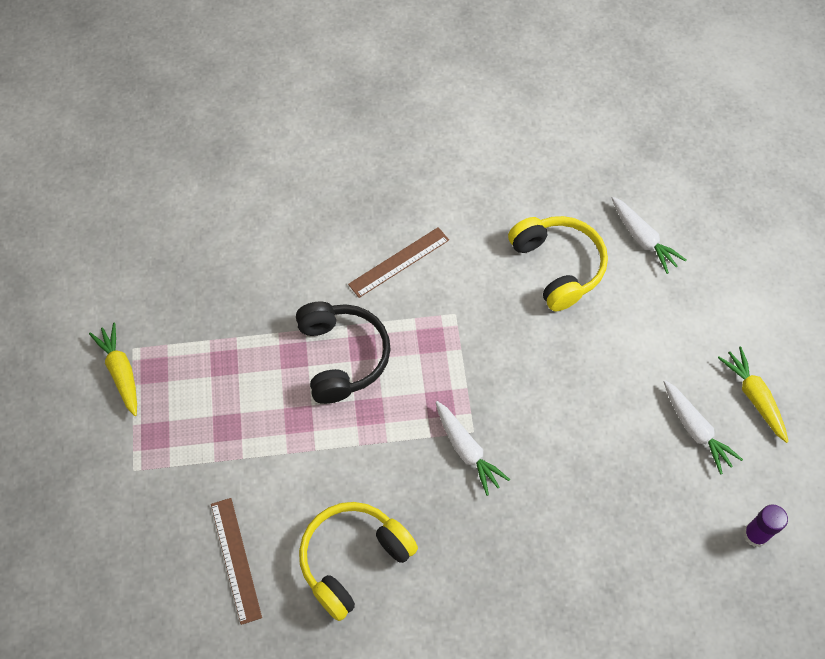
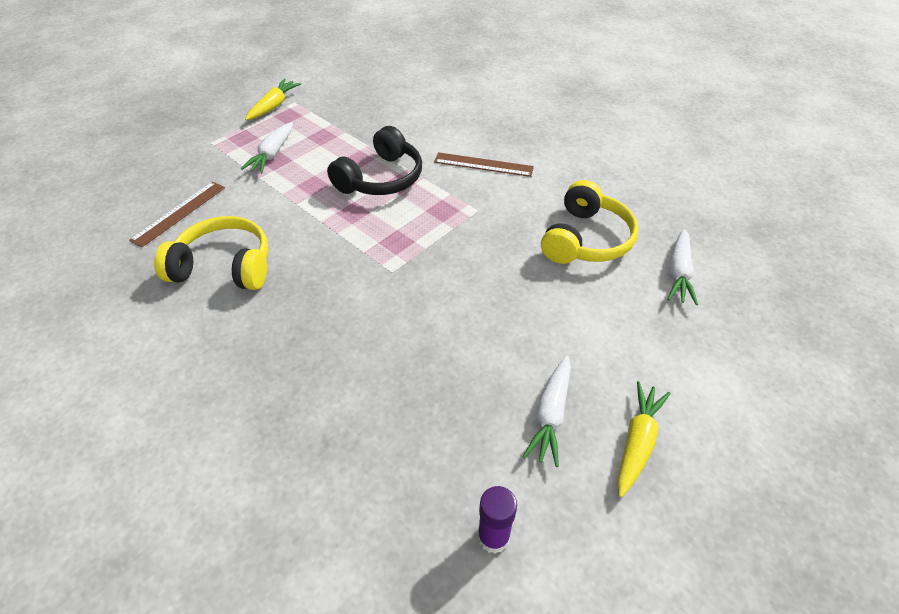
camera: 50 degrees right, 15 degrees down
(467, 450) = (372, 277): white carrot -> white carrot (272, 154)

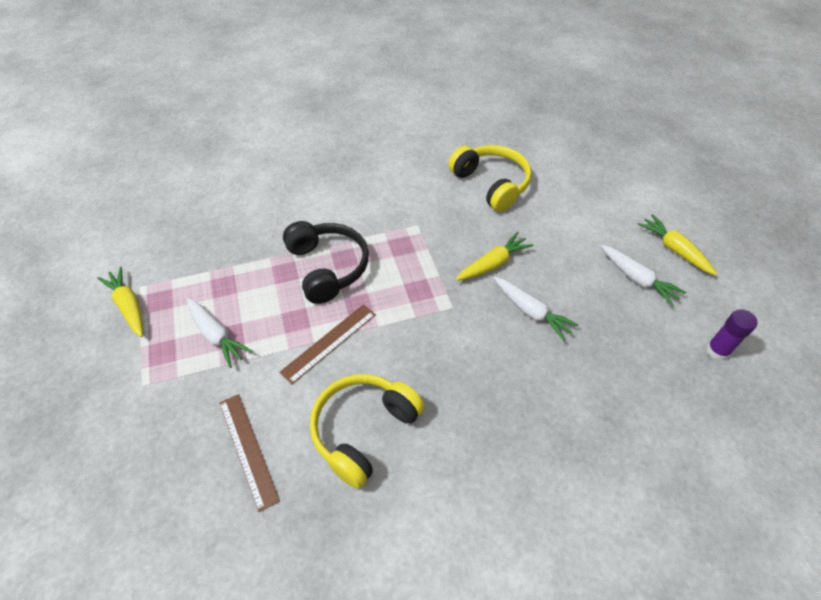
camera: 60 degrees left, 5 degrees up
(471, 280) = (493, 263): none -> yellow carrot
(483, 164) = (364, 196): brown ruler -> brown ruler (329, 342)
(679, 273) = (551, 159): white carrot -> white carrot (531, 312)

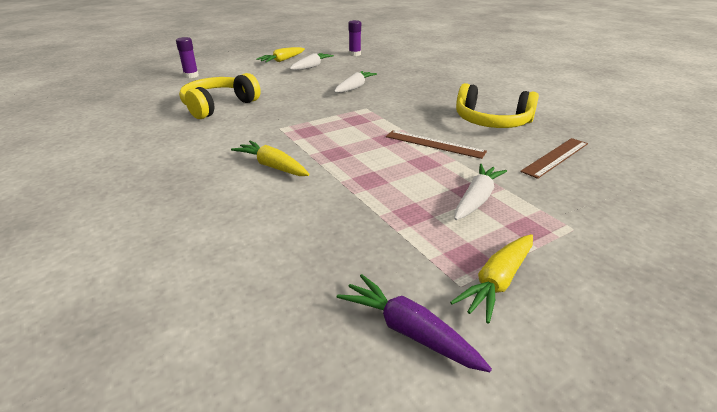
camera: 105 degrees left, 20 degrees down
(127, 252) = (408, 331): none -> purple carrot
(327, 267) = (352, 159): black headphones -> none
(493, 263) = (315, 99): yellow carrot -> yellow carrot (272, 166)
(602, 161) = (191, 76): none -> purple glue stick

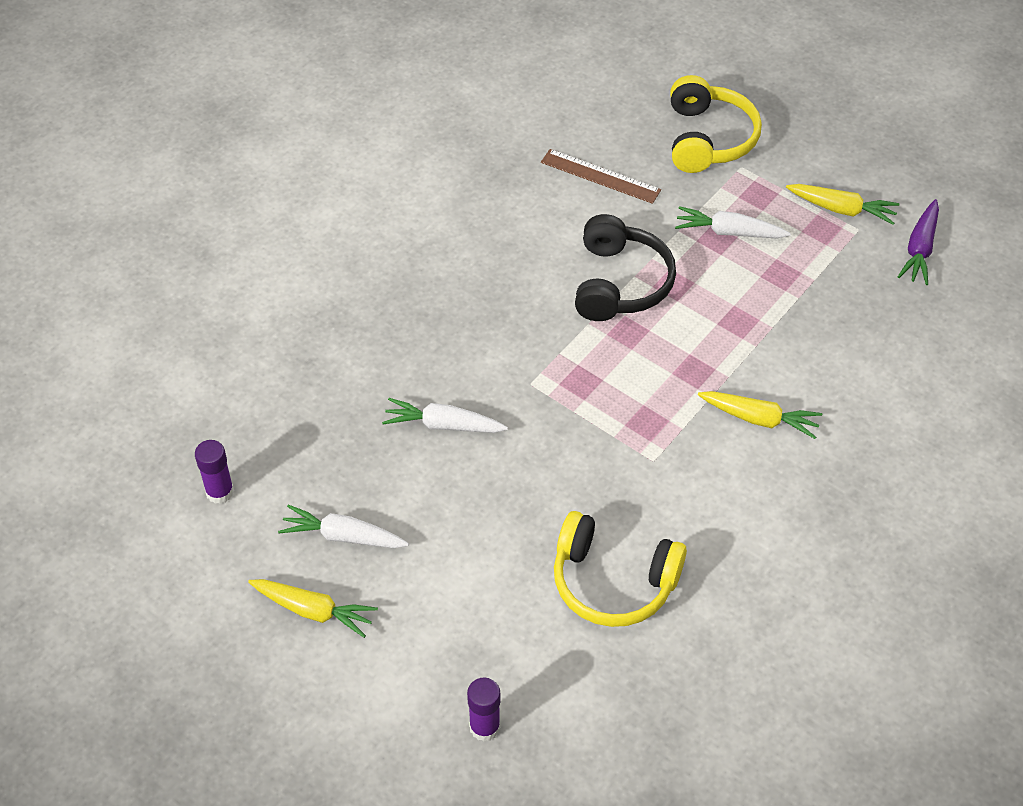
camera: 110 degrees left, 20 degrees up
(272, 166) = (759, 419): yellow carrot -> yellow carrot turned 90 degrees counterclockwise
(434, 144) = (620, 283): brown ruler -> black headphones
(491, 122) = (520, 236): yellow headphones -> yellow headphones (708, 139)

